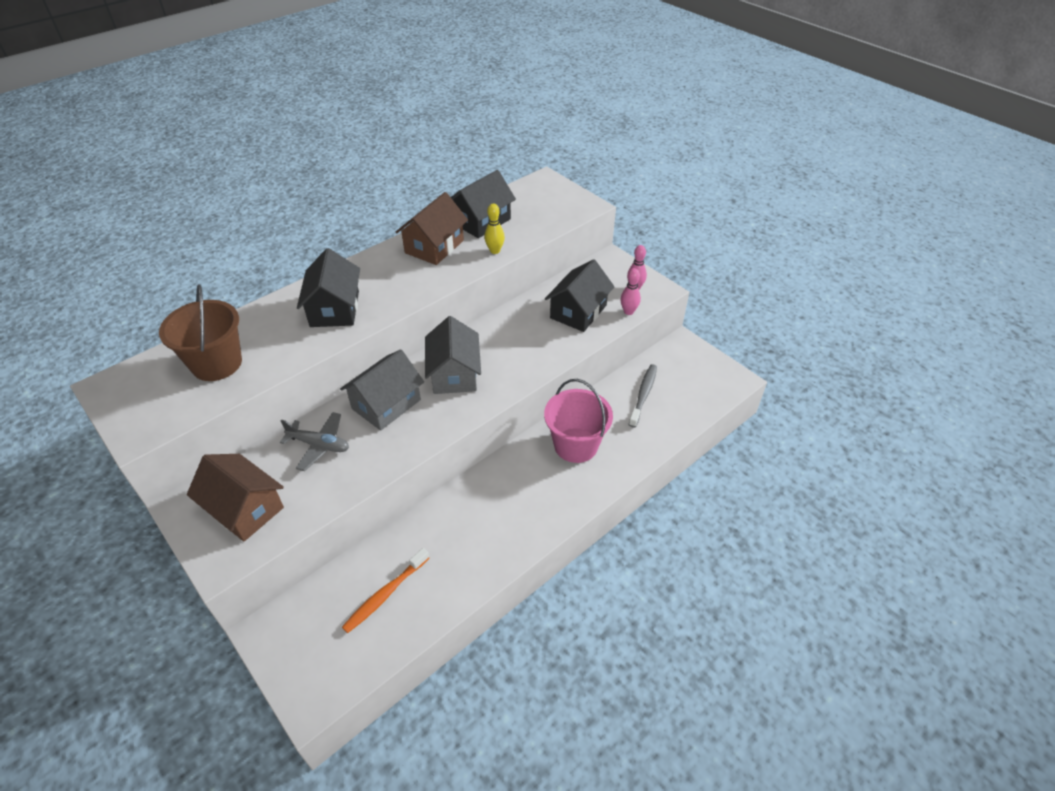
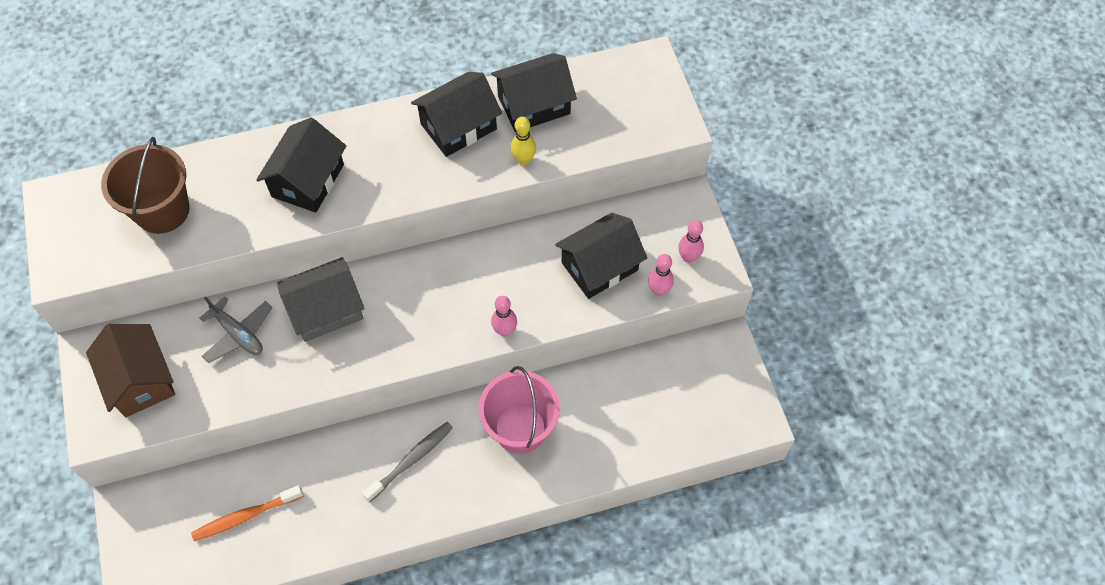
camera: 25 degrees right, 15 degrees up
(434, 247) = (458, 126): brown house -> black house
(454, 374) = (415, 299): grey house -> none
(536, 370) = (505, 330): none -> pink bowling pin
(643, 395) = (634, 395): grey toothbrush -> grey toothbrush (411, 460)

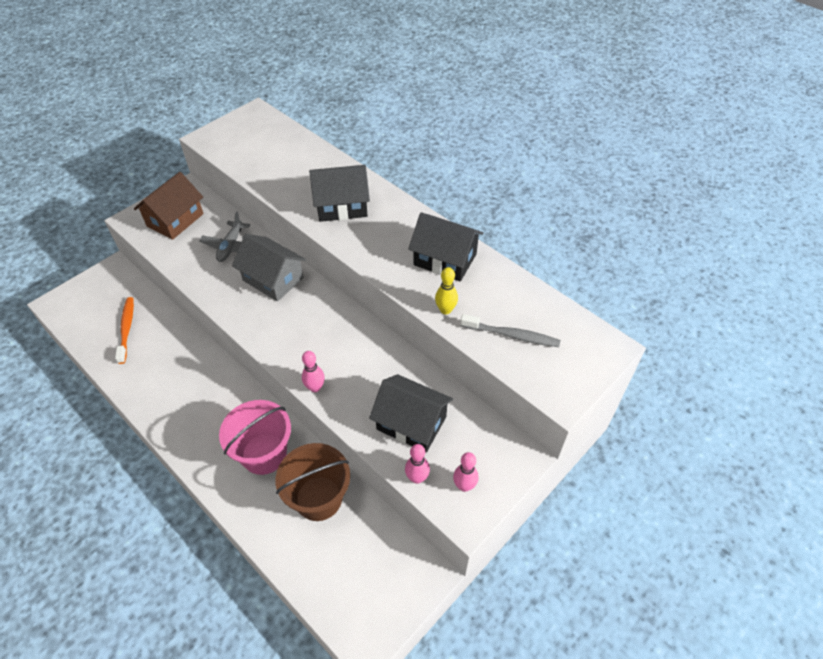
camera: 60 degrees right, 10 degrees down
(162, 210) = (274, 156): brown bucket -> brown bucket (319, 498)
(245, 516) = (127, 329): orange toothbrush -> orange toothbrush turned 45 degrees clockwise
(411, 460) = (206, 397): grey toothbrush -> grey toothbrush (512, 335)
(534, 105) = (500, 293): black house -> none

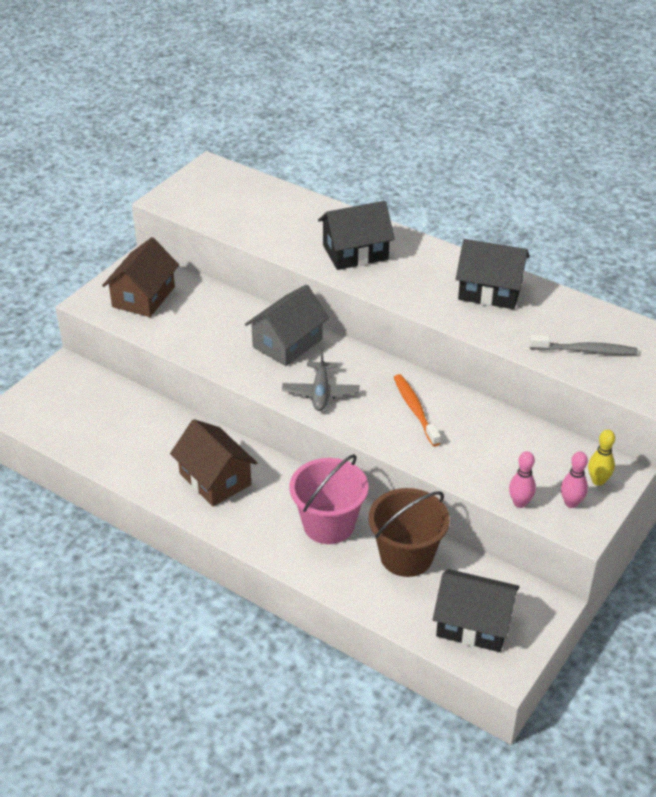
camera: 10 degrees left, 10 degrees down
(127, 329) = (112, 426): orange toothbrush -> orange toothbrush (415, 410)
(188, 393) = (215, 479): none -> brown house
(230, 246) = (223, 316): grey plane -> grey plane (320, 392)
(273, 279) = (287, 343): grey house -> grey house turned 75 degrees counterclockwise
(315, 387) = (379, 438): pink bowling pin -> none
(411, 423) = (496, 457): black house -> black house (473, 624)
(445, 310) = (508, 336): yellow bowling pin -> yellow bowling pin (598, 481)

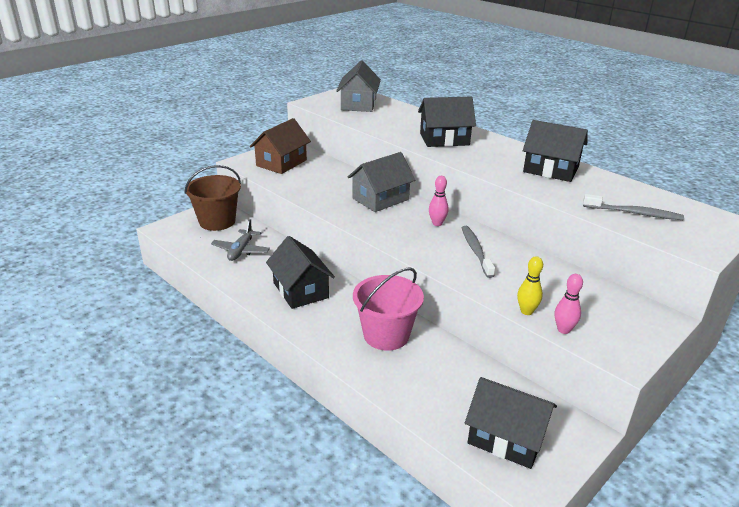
camera: 10 degrees right, 10 degrees down
(215, 479) = (300, 290): brown house -> black house
(229, 196) = (358, 104): none -> grey house
(320, 392) = (398, 231): grey plane -> grey plane (241, 250)
(406, 556) = (450, 369): brown bucket -> brown bucket (217, 221)
(415, 410) = (476, 251): orange toothbrush -> grey toothbrush
(571, 503) = (614, 336): pink bowling pin -> pink bowling pin (437, 223)
(598, 481) = (641, 322): yellow bowling pin -> yellow bowling pin (526, 311)

